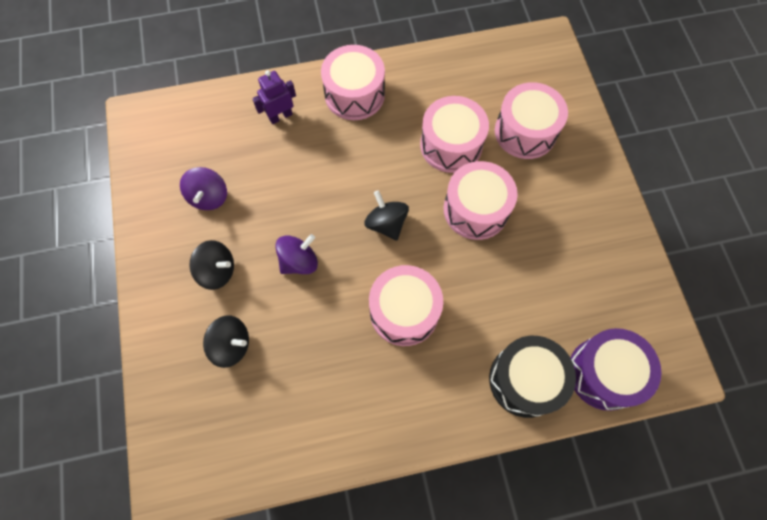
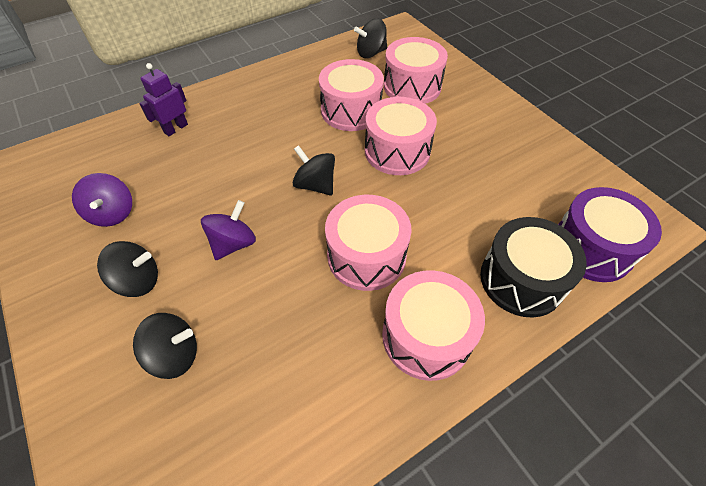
camera: 20 degrees left, 15 degrees down
(354, 94) = (245, 96): pink drum -> pink drum (426, 336)
(501, 71) = (371, 53): none -> black spinning top

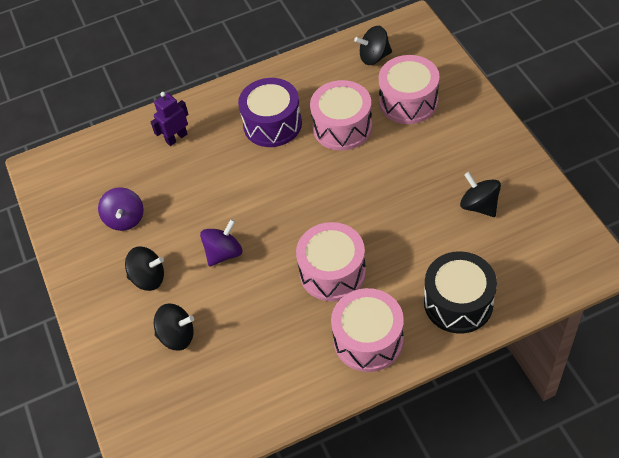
camera: 15 degrees right, 0 degrees up
(315, 185) = (298, 204): black spinning top -> black spinning top (479, 205)
(397, 151) = (378, 174): pink drum -> none
(591, 248) = (529, 281): purple drum -> purple drum (272, 124)

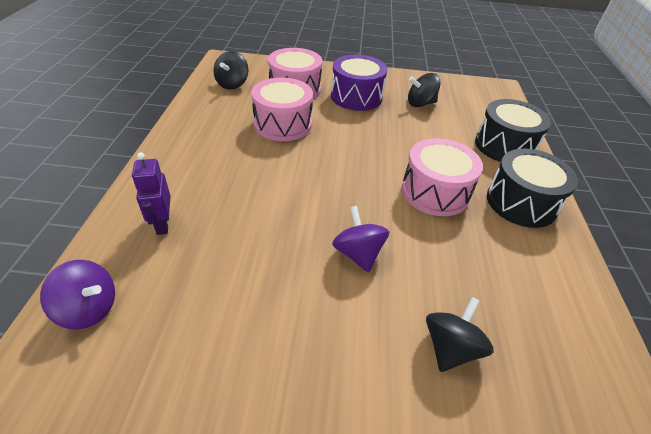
camera: 70 degrees left, 10 degrees down
(125, 219) = (227, 325): purple spinning top -> purple spinning top (89, 308)
(148, 278) = (342, 340): black spinning top -> none
(272, 124) = (232, 155): purple drum -> purple drum (356, 97)
(368, 340) = (521, 202): pink drum -> black drum

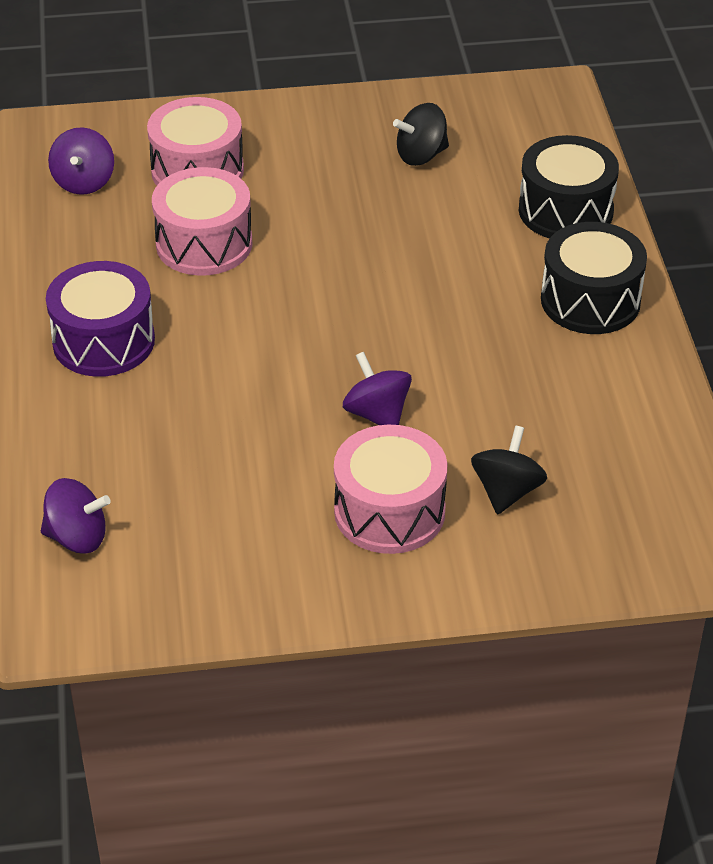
camera: 10 degrees left, 0 degrees up
(162, 224) = (105, 430): purple robot -> none
(232, 84) = (84, 182): black spinning top -> purple spinning top
(356, 97) = (308, 164): purple drum -> purple drum (103, 341)
(435, 192) = (466, 309): pink drum -> pink drum (389, 511)

